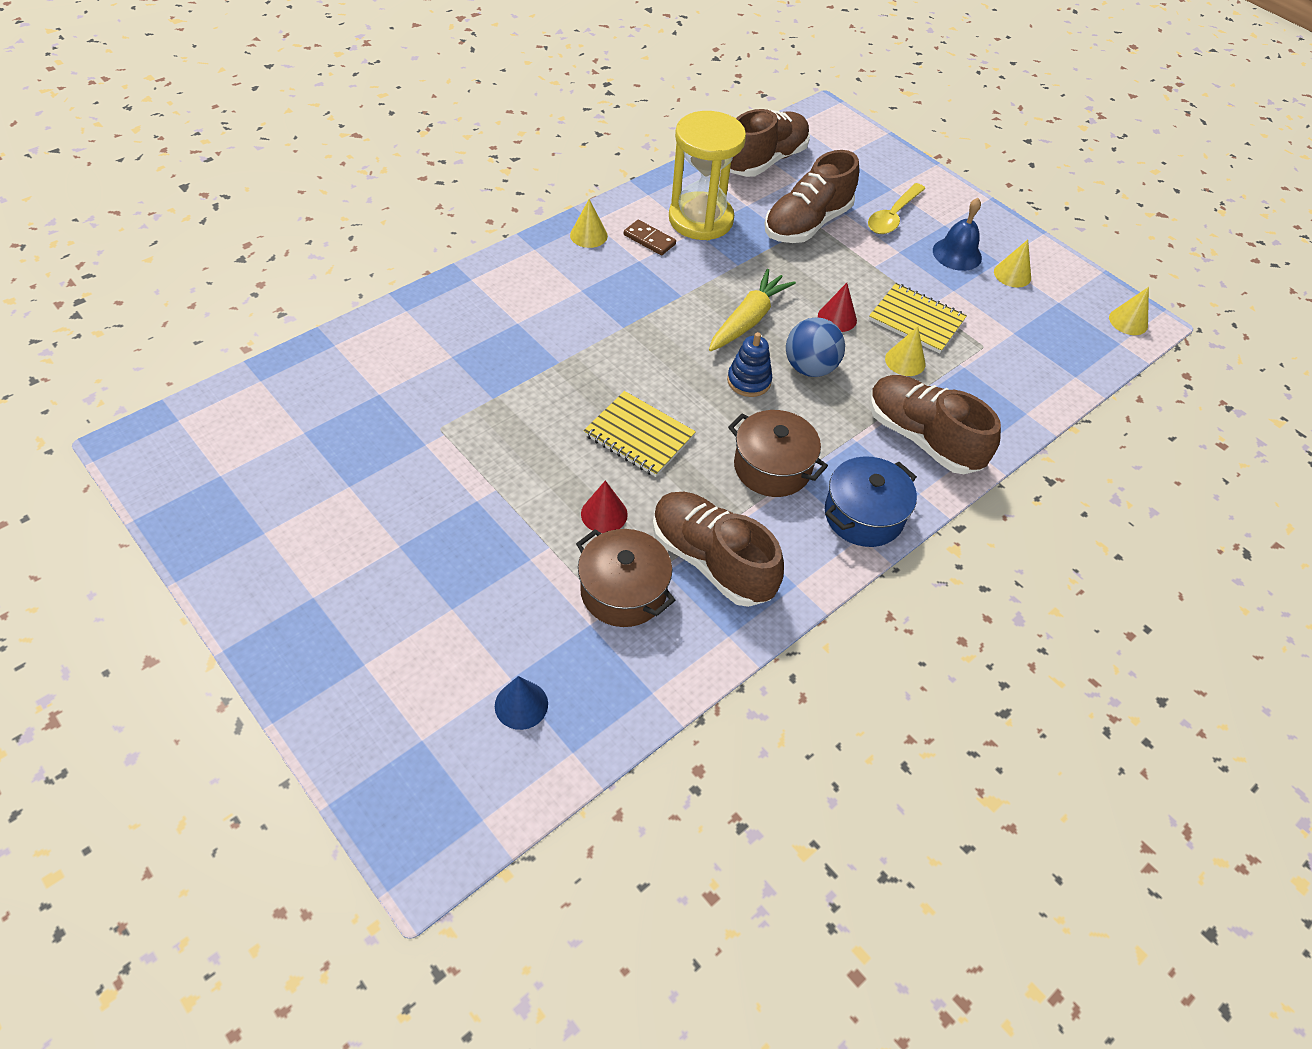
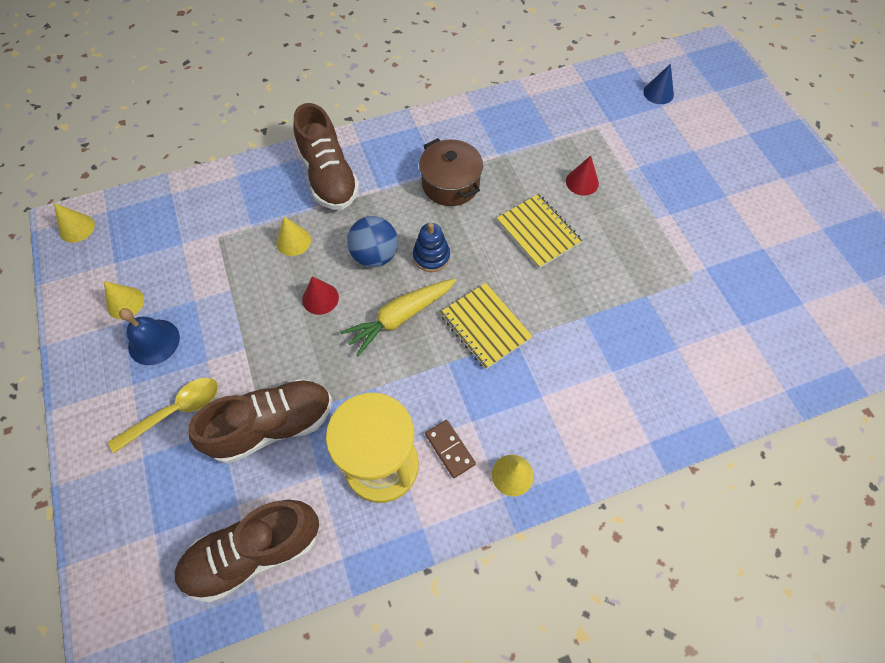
camera: 155 degrees left, 10 degrees up
(623, 591) = (583, 133): brown pot -> none
(711, 561) = (521, 136): brown shoe -> none
(863, 515) = (407, 138): blue pot -> none
(916, 320) = (253, 277): yellow notebook -> yellow notebook (485, 327)

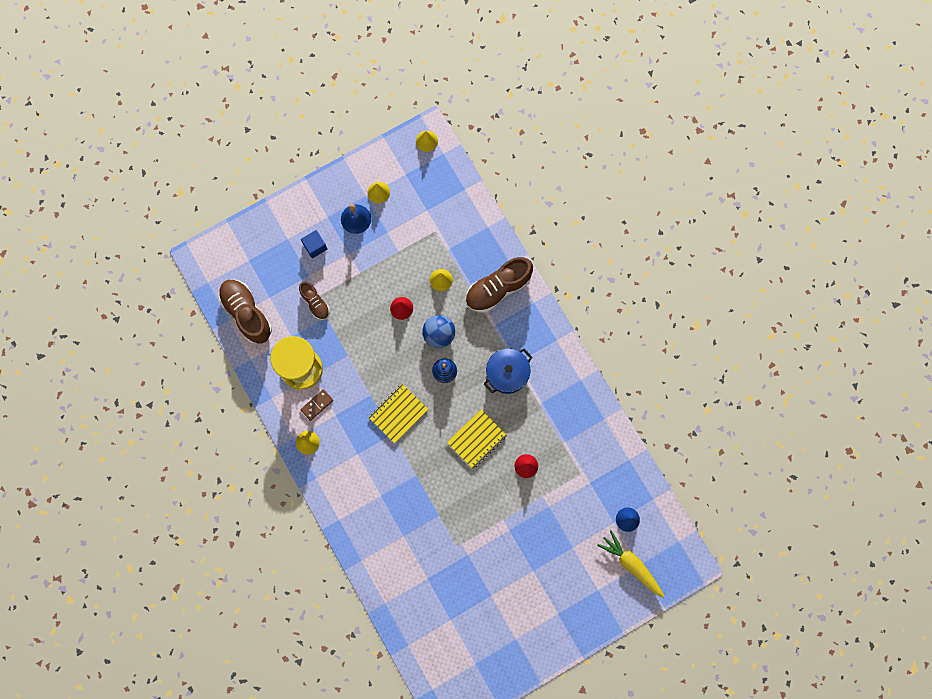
camera: 80 degrees right, 15 degrees up
(175, 411) = (315, 246): yellow spoon -> blue cube
(272, 426) = (315, 303): brown shoe -> brown shoe, size x0.56
(400, 317) = (396, 360): yellow carrot -> yellow carrot (631, 564)
(450, 184) = (507, 373): brown pot -> blue pot

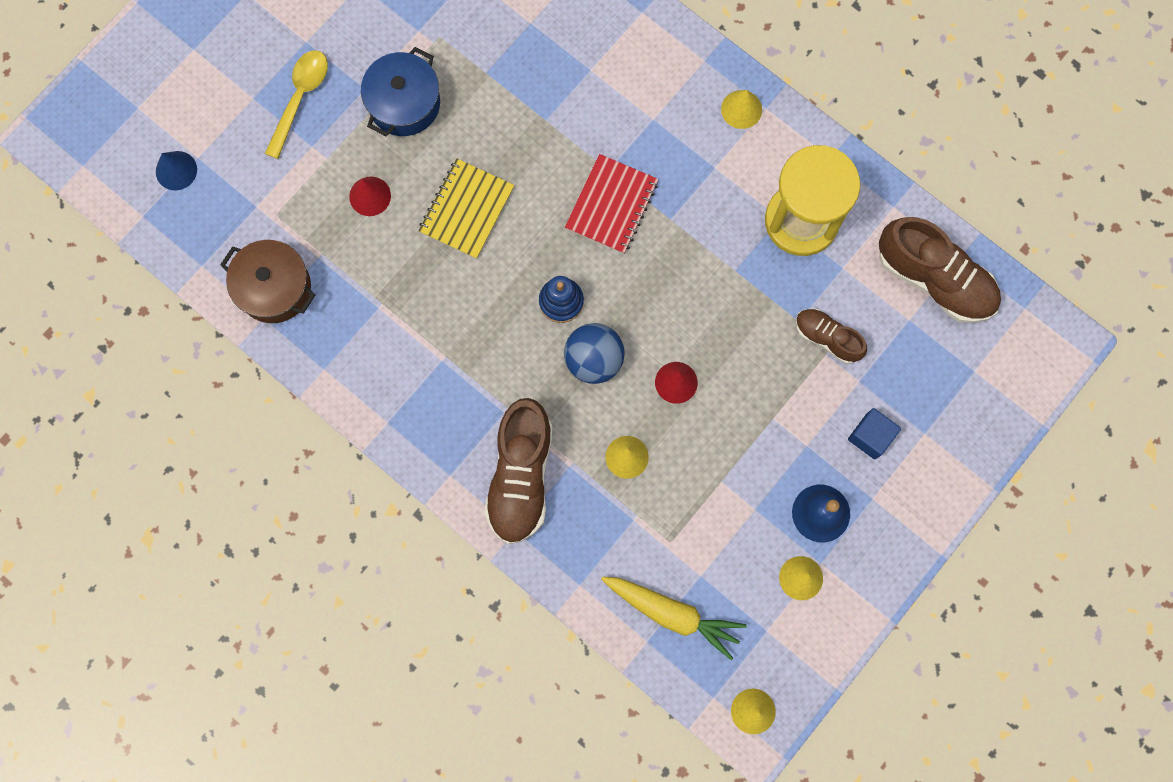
camera: 160 degrees right, 0 degrees up
(317, 405) = (751, 172): brown domino -> none
(398, 413) = (611, 205): yellow notebook -> red notebook
(498, 289) = (521, 476): brown shoe -> brown shoe turned 150 degrees clockwise
(507, 373) = (453, 335): blue pot -> blue pot (404, 103)
(546, 537) = (300, 98): none -> yellow spoon
(593, 433) = (274, 288): none -> brown pot
(631, 564) = (150, 104): yellow carrot -> yellow carrot (672, 613)

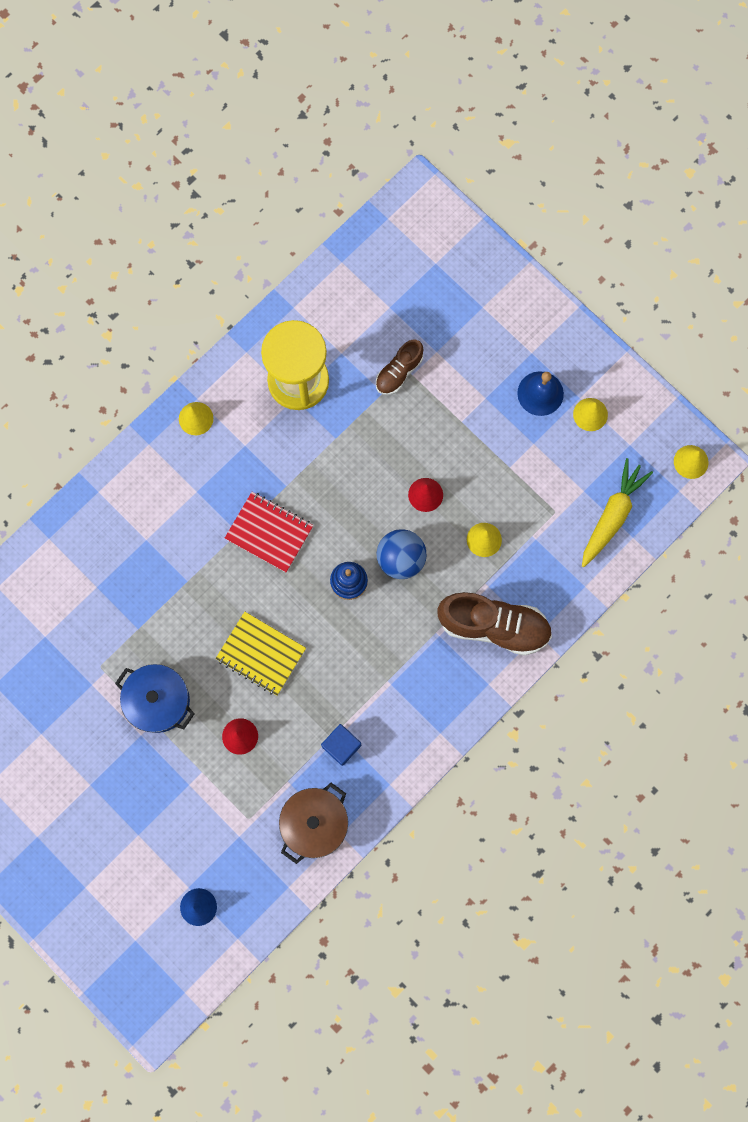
camera: 85 degrees left, 0 degrees up
(300, 98) = (143, 793): yellow spoon -> none
(870, 436) = (482, 348): blue cube -> blue cube (341, 746)
(934, 279) = (357, 283): brown shoe -> none

